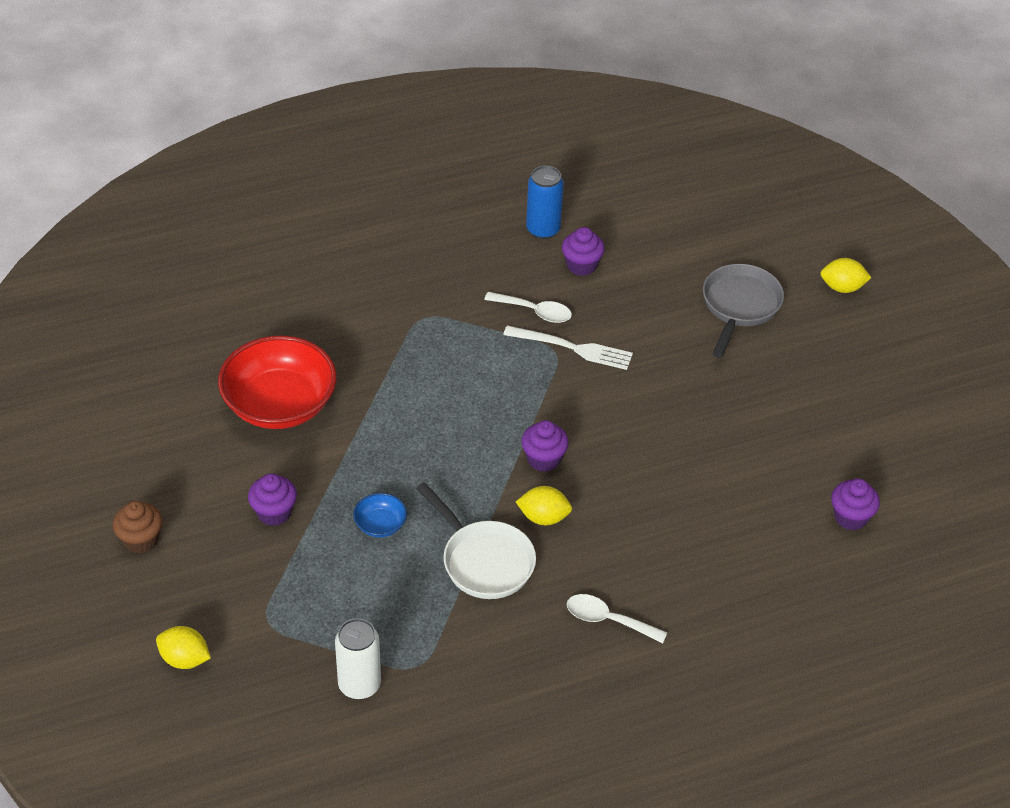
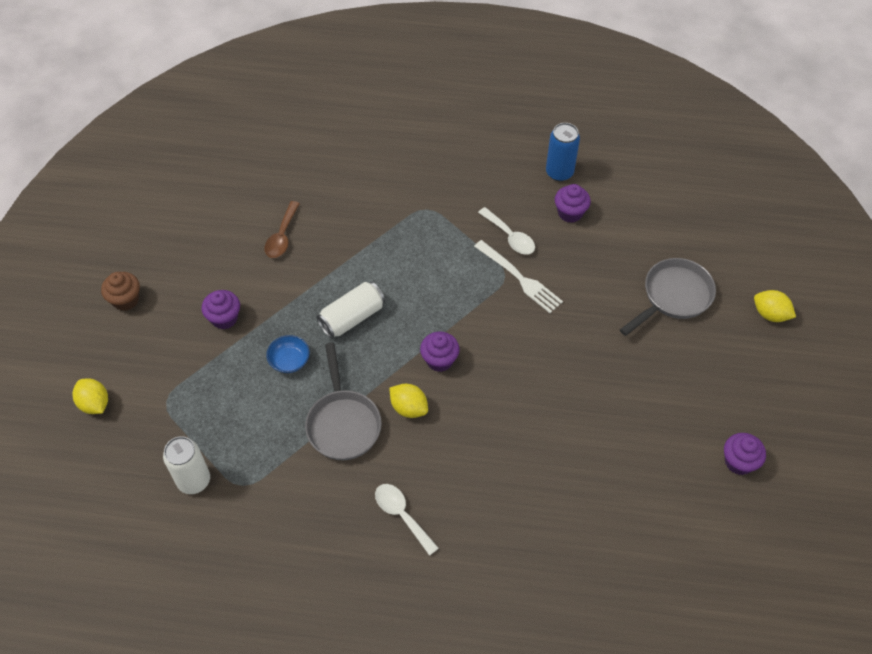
camera: 30 degrees right, 10 degrees up
(279, 404) = (282, 236): red bowl -> brown spoon
(419, 455) = (352, 318): none -> white can
(484, 561) = (343, 423): white pan -> grey pan
(850, 517) = (649, 518): purple cupcake -> purple cupcake (739, 462)

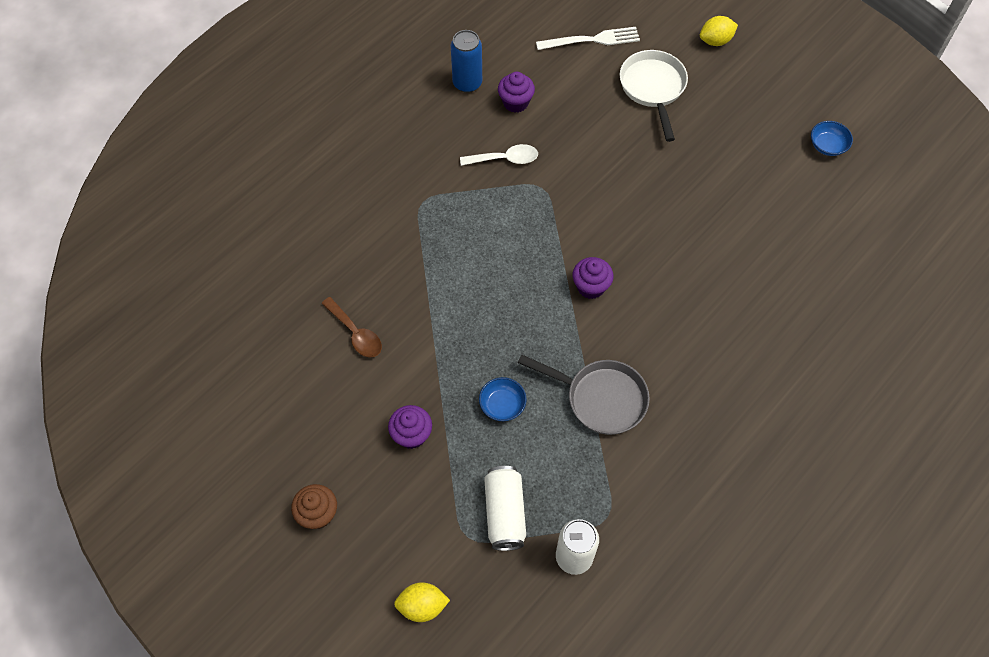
camera: 55 degrees left, 5 degrees up
(352, 318) = (494, 328): white can -> white can (505, 513)
(402, 515) = (722, 404): white spoon -> none
(409, 408) = (621, 338): yellow lemon -> none
(520, 279) = (554, 178): white fork -> white fork (593, 40)
(673, 296) = (653, 88): grey pan -> white pan
(739, 462) = (827, 146): purple cupcake -> blue bowl

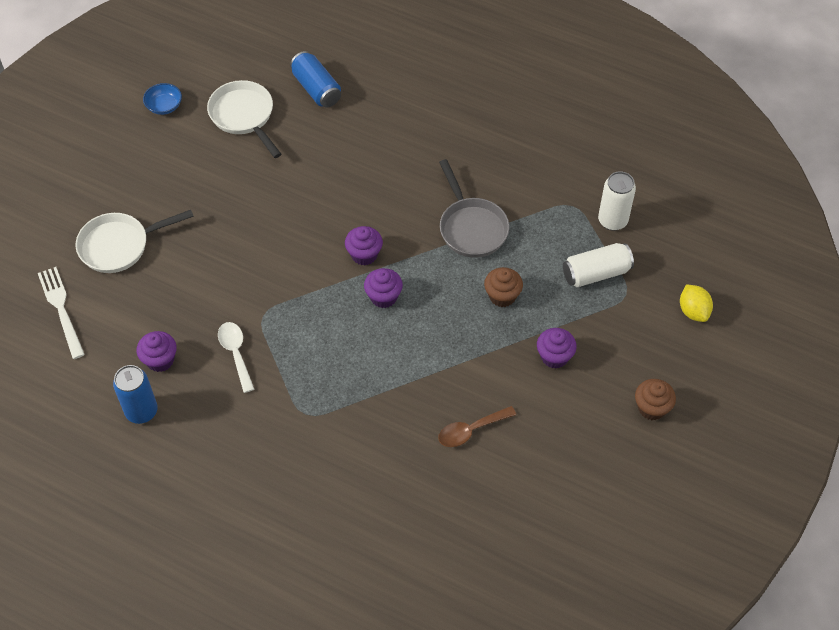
camera: 105 degrees left, 5 degrees down
(355, 333) = (471, 430): brown spoon -> brown spoon turned 150 degrees counterclockwise
(502, 405) = (502, 296): blue bowl -> brown cupcake
(533, 293) = (383, 297): none -> purple cupcake
(601, 398) = (471, 228): grey pan -> grey pan turned 150 degrees clockwise
(715, 41) = (47, 204): yellow lemon -> none
(802, 213) = (244, 116): none -> white pan
(833, 288) = (316, 89): none -> blue can

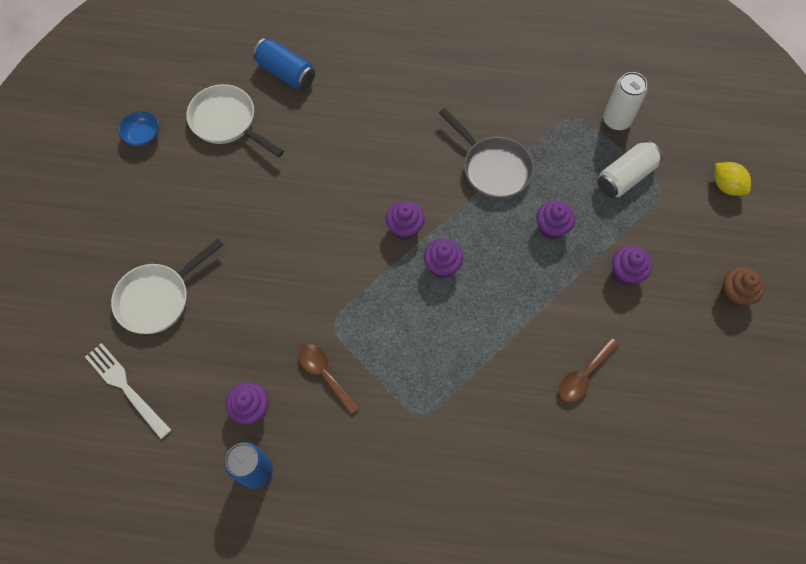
camera: 20 degrees left, 10 degrees up
(236, 354) = (325, 374): white spoon -> brown spoon
(502, 296) = (551, 228): brown cupcake -> purple cupcake

